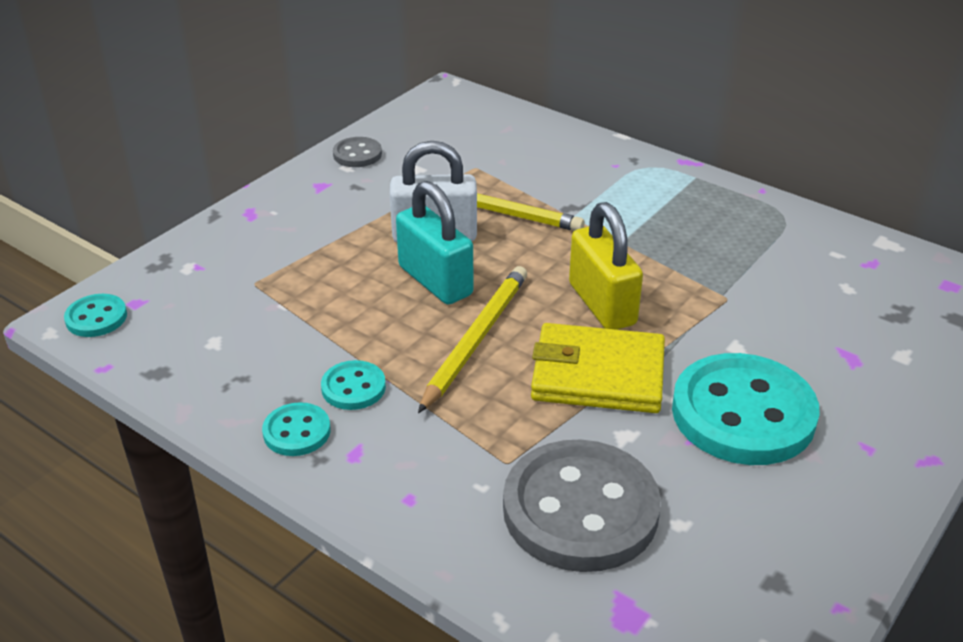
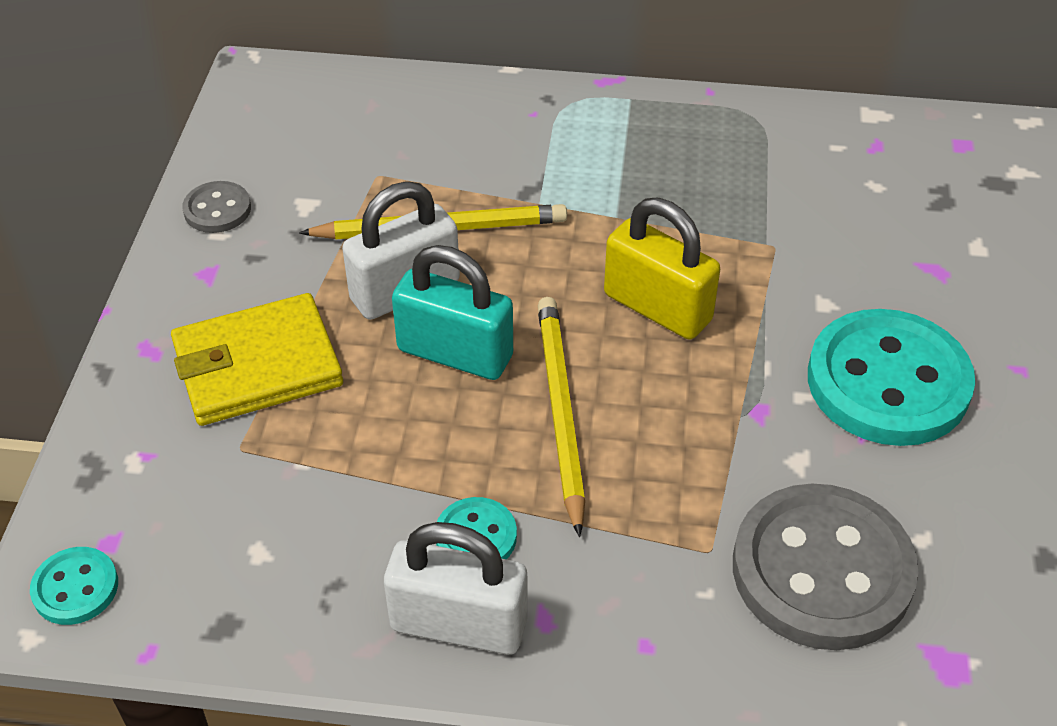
camera: 30 degrees left, 10 degrees up
(297, 432) = (459, 624): turquoise button -> white padlock
(598, 374) = (719, 399): yellow wallet -> yellow wallet (258, 365)

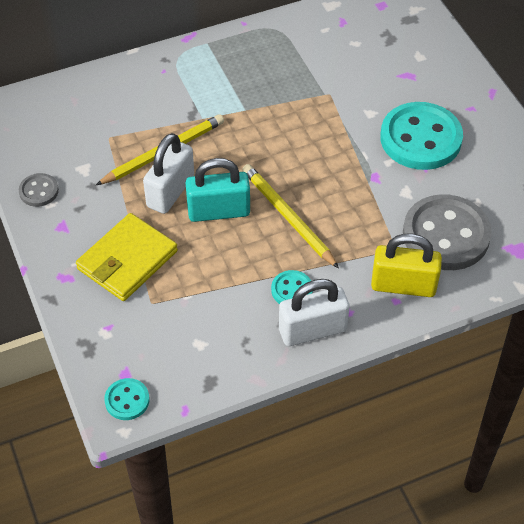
camera: 30 degrees left, 5 degrees up
(657, 308) = (297, 147): yellow padlock -> yellow padlock (403, 285)

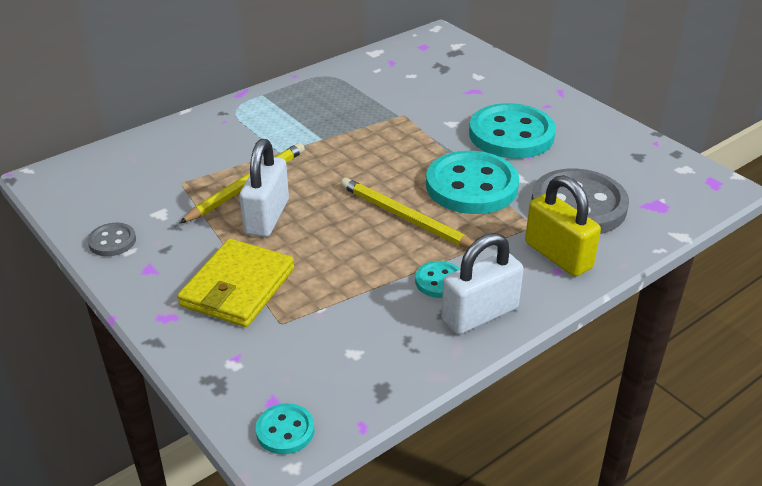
camera: 15 degrees left, 15 degrees down
(218, 211) = (327, 225): turquoise padlock -> none
(359, 193) = (471, 186): none -> turquoise button
(403, 285) = (558, 255): yellow padlock -> yellow padlock turned 60 degrees clockwise

